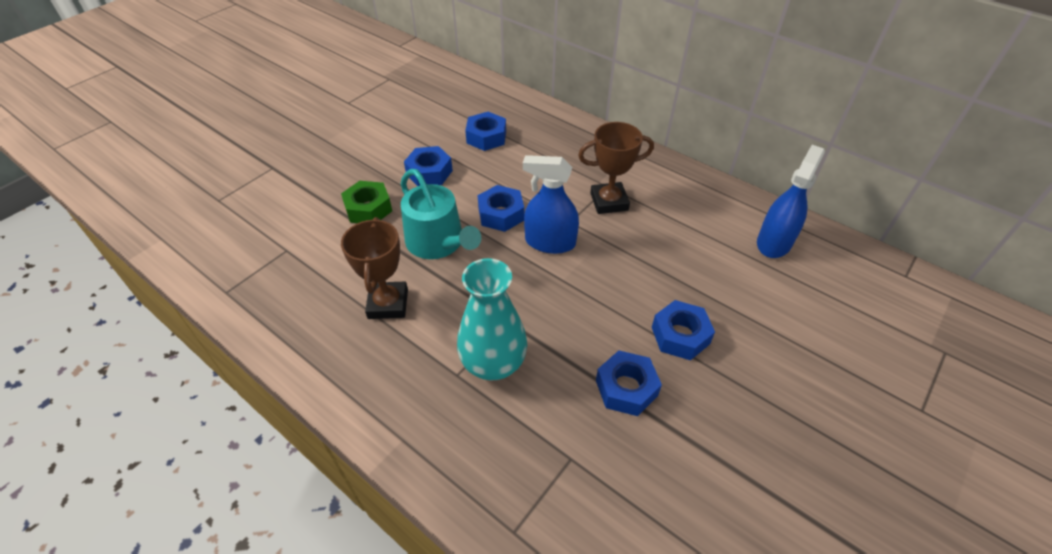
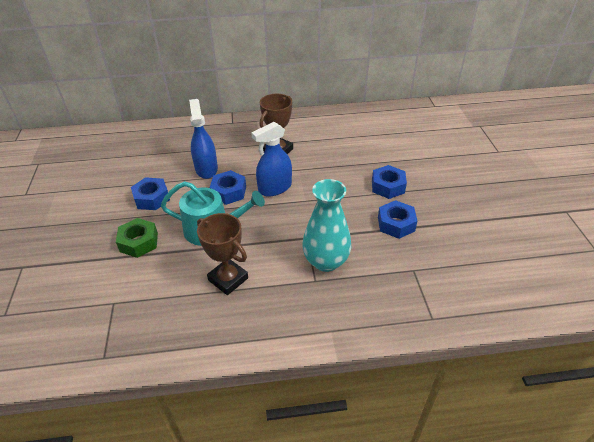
camera: 45 degrees left, 5 degrees down
(486, 137) = (162, 159): blue nut -> none
(774, 242) = (373, 123): blue spray bottle -> blue spray bottle (206, 169)

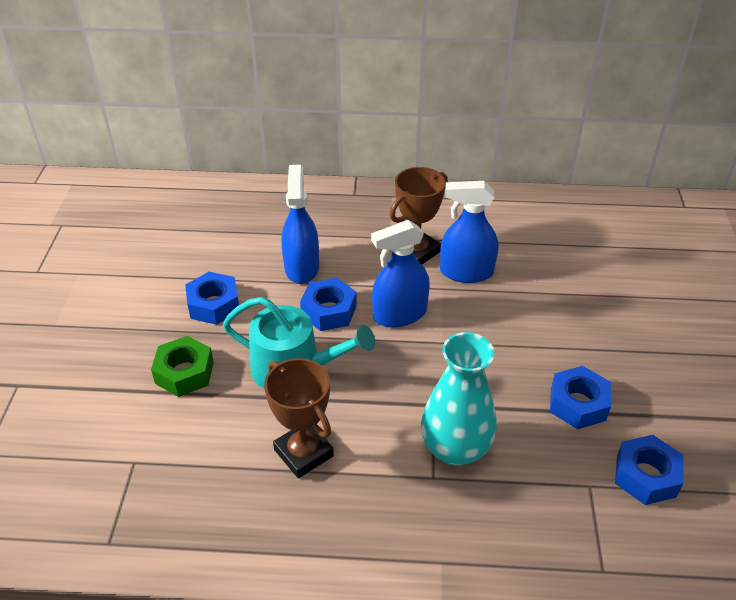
camera: 10 degrees right, 0 degrees up
(312, 158) = (466, 272): none -> blue spray bottle
(388, 186) = (578, 338): blue nut -> blue nut (646, 476)

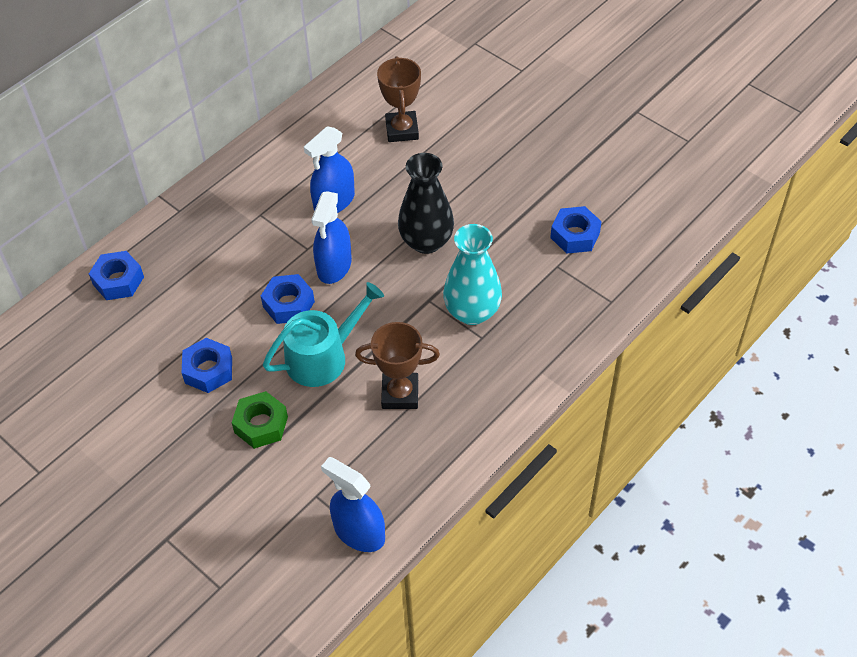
camera: 50 degrees left, 10 degrees up
(301, 267) = (226, 293): blue spray bottle -> blue spray bottle (359, 532)
(416, 252) = (284, 216): brown trophy -> brown trophy (402, 130)
(497, 360) = (426, 241): none -> black vase
(578, 404) = (499, 227): blue nut -> blue nut (118, 280)

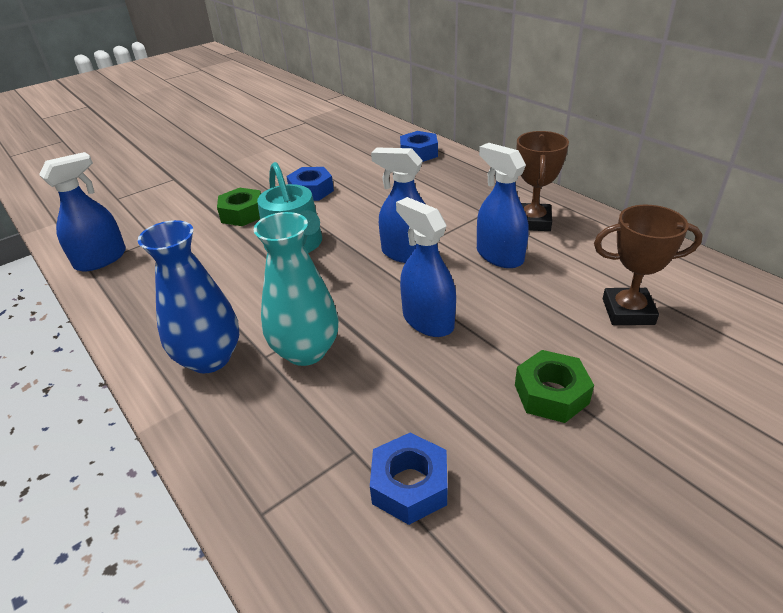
camera: 100 degrees right, 15 degrees down
(288, 304) = (366, 227): blue nut -> none
(400, 394) = (225, 289): brown trophy -> brown trophy (532, 222)
(426, 241) = (428, 320): black vase -> blue spray bottle
(490, 173) = (551, 394): none -> green nut
(490, 374) = (210, 358): none -> blue vase

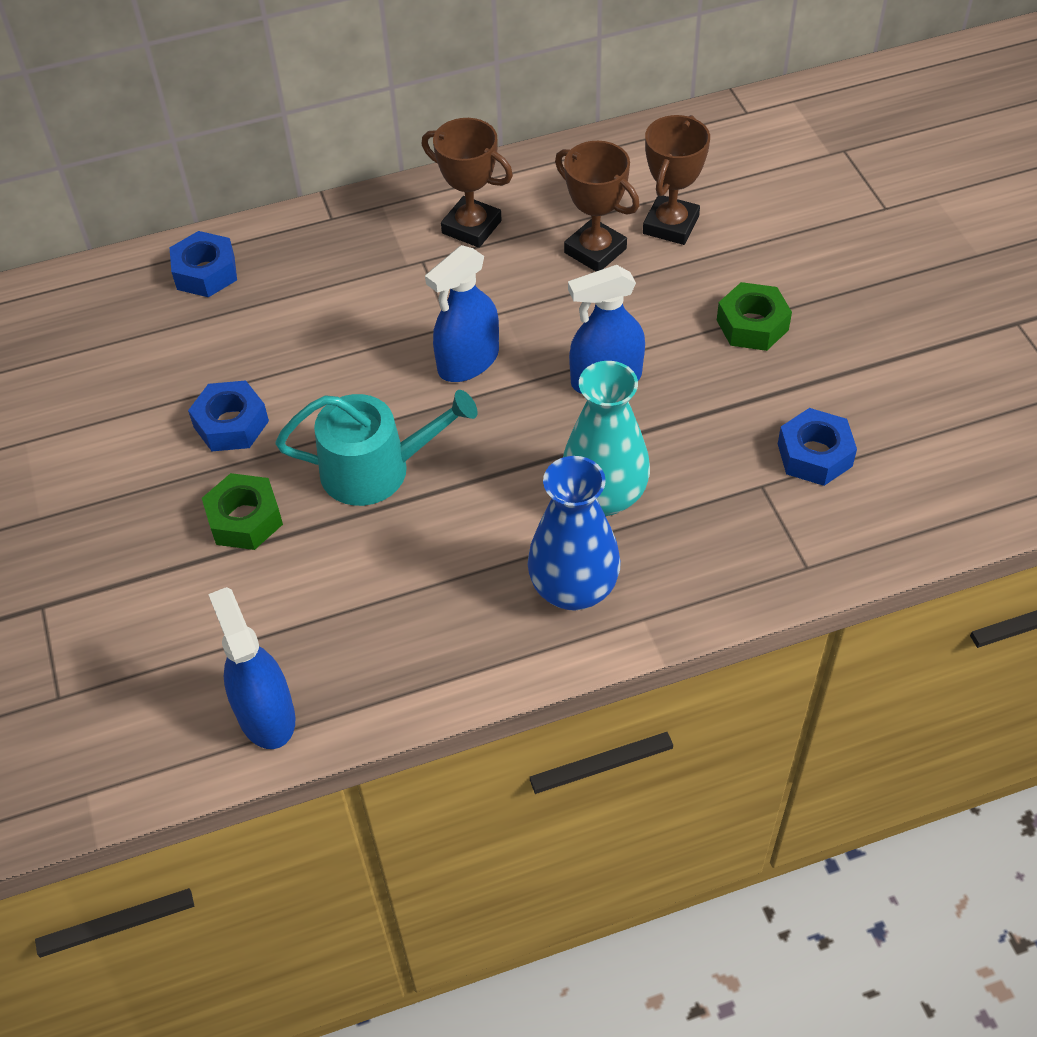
camera: 70 degrees left, 15 degrees up
(499, 256) = (523, 281): blue spray bottle -> none
(560, 280) = (595, 251): none -> brown trophy

